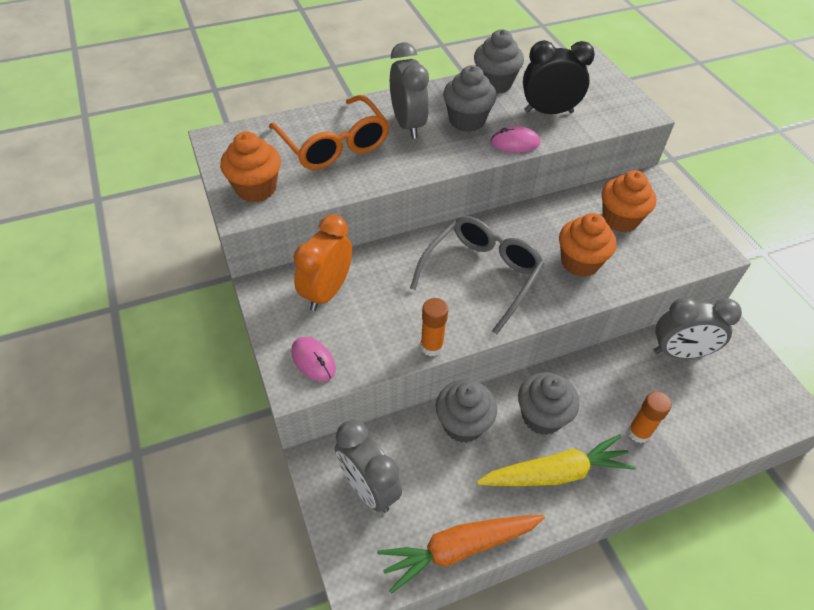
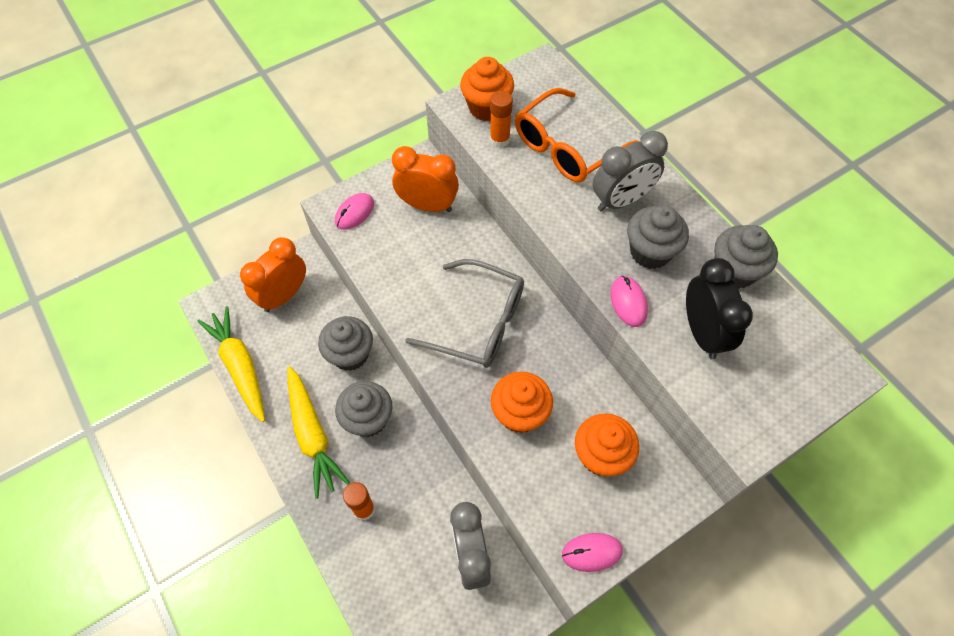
camera: 80 degrees right, 10 degrees up
(368, 488) = (284, 295): grey clock -> orange clock
(431, 346) = (384, 293): orange glue stick -> orange glue stick (499, 140)
(459, 549) = (240, 367): orange carrot -> yellow carrot
(701, 242) = (592, 552): none -> pink mouse

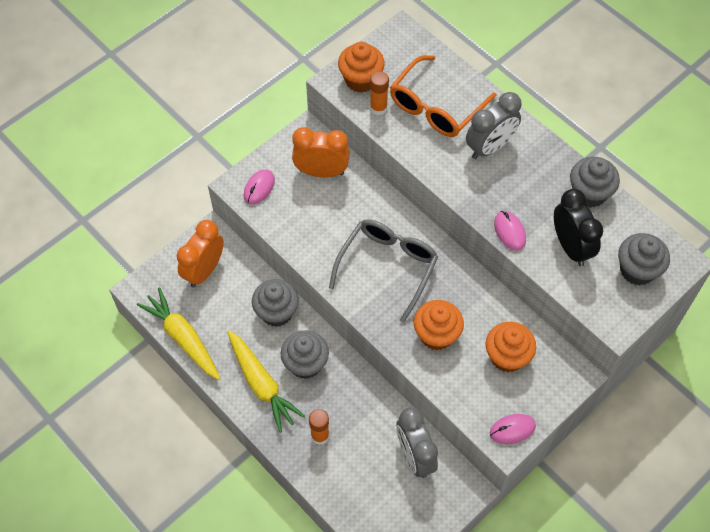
camera: 10 degrees left, 0 degrees up
(478, 322) = (387, 267): grey glasses -> grey glasses turned 75 degrees counterclockwise
(650, 252) = (520, 187): grey cupcake -> grey cupcake (637, 270)

